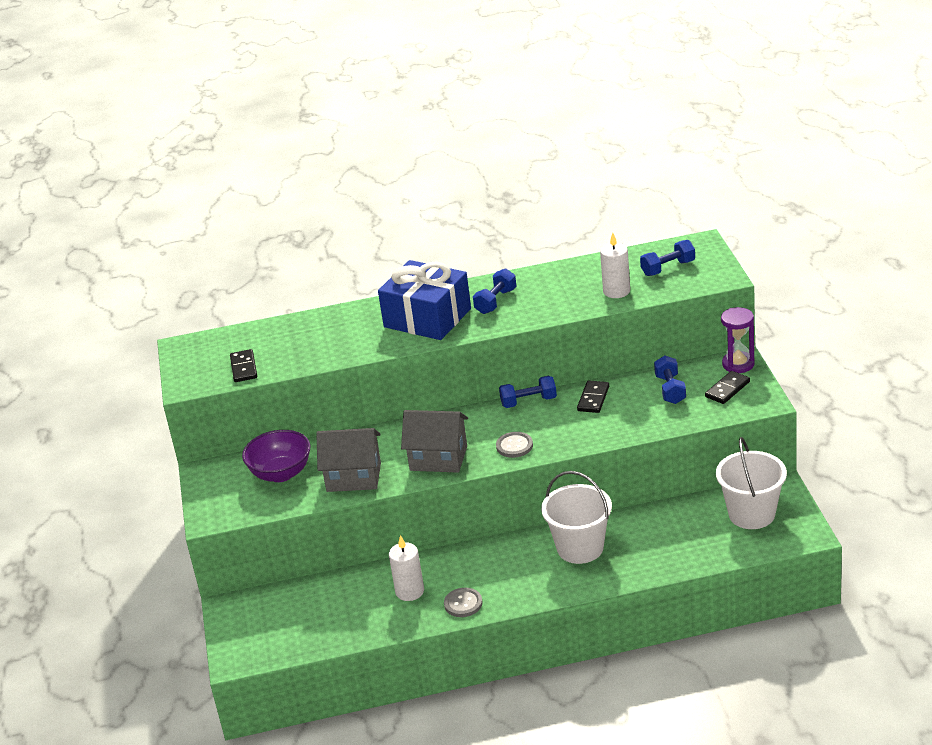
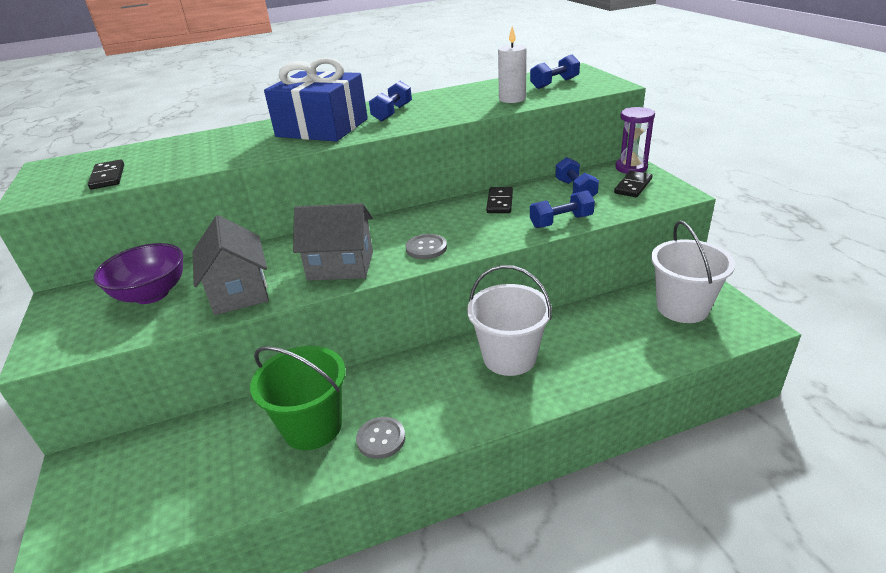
camera: 10 degrees left, 0 degrees up
(354, 477) = (239, 292): grey house -> grey house turned 75 degrees clockwise
(409, 591) = (312, 426): white candle -> green bucket
(528, 402) = (433, 209): blue dumbbell -> blue dumbbell (561, 221)

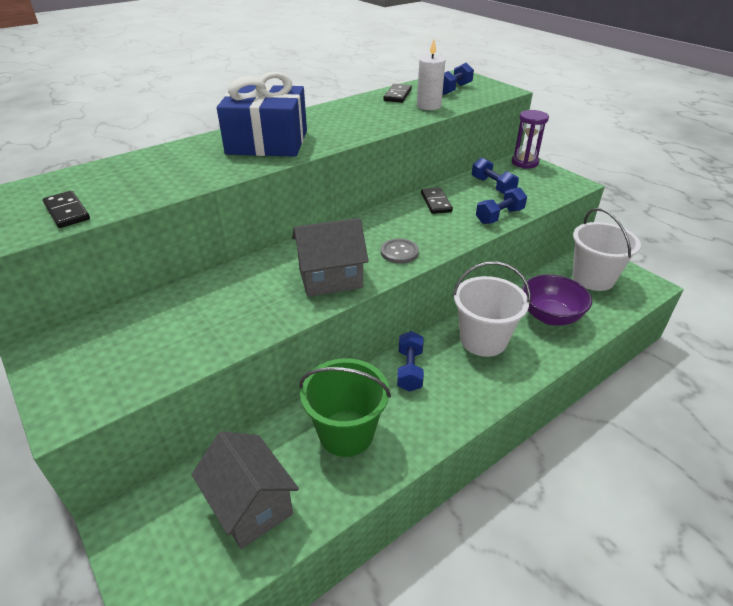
camera: 20 degrees left, 5 degrees up
(152, 294) = (149, 332): purple bowl -> purple bowl (550, 316)
(239, 292) = (245, 317): grey house -> grey house (250, 505)
(381, 439) = (415, 431): grey button -> none
(392, 113) = (326, 124): blue dumbbell -> blue dumbbell (409, 370)
(633, 186) = (536, 179): black domino -> black domino (397, 95)

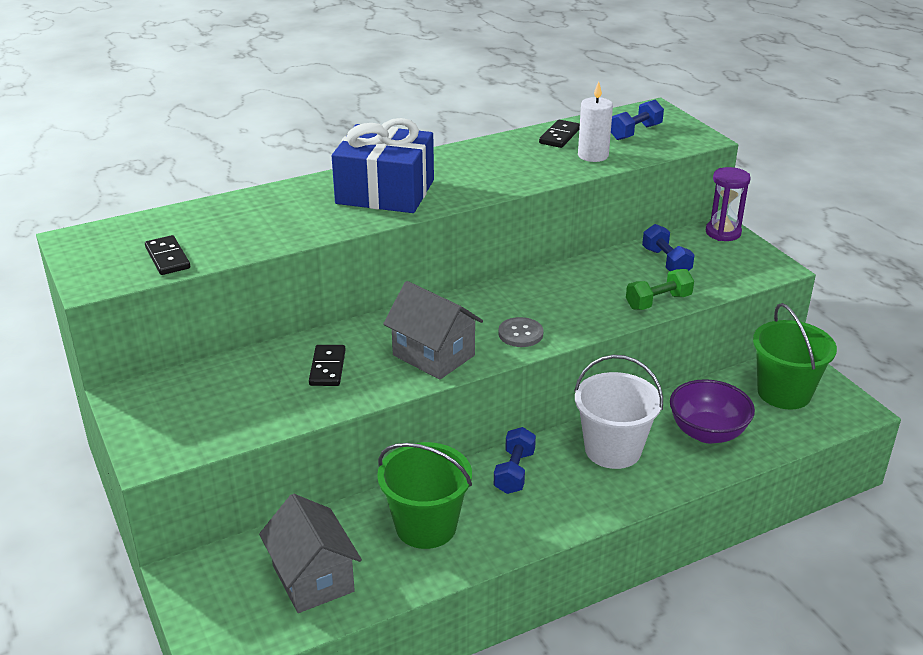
camera: 10 degrees right, 5 degrees down
(330, 278) = (433, 355): grey house -> grey house turned 45 degrees clockwise
(436, 202) = (585, 277): black domino -> black domino (327, 368)
(499, 216) = (658, 302): blue dumbbell -> green dumbbell
(593, 278) = (784, 393): white bucket -> green bucket

